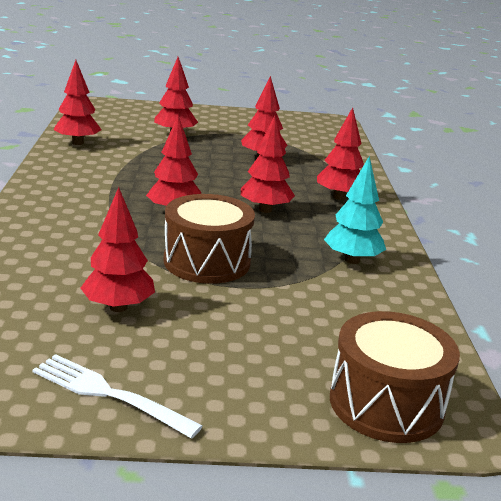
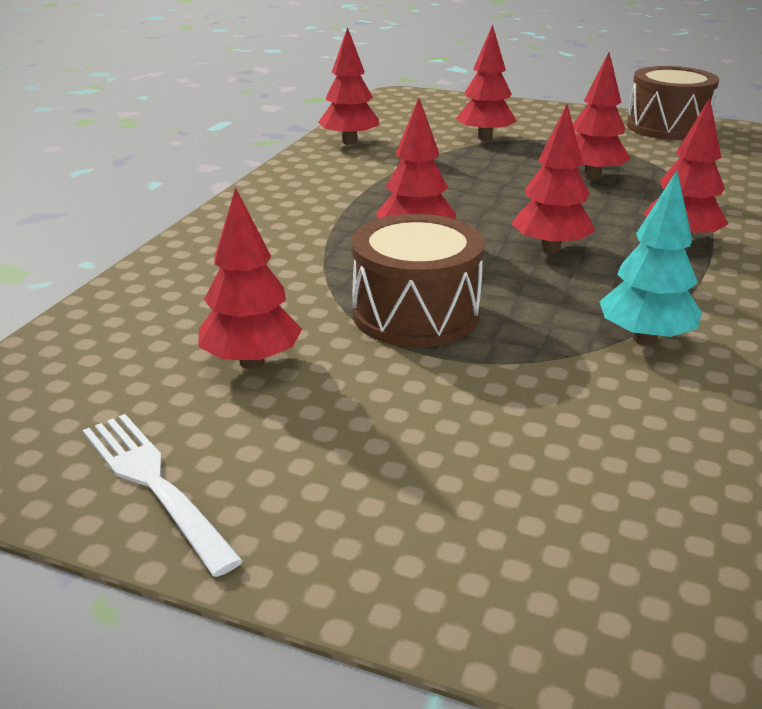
camera: 25 degrees right, 5 degrees up
(386, 403) = (562, 589): brown drum -> brown drum (667, 127)

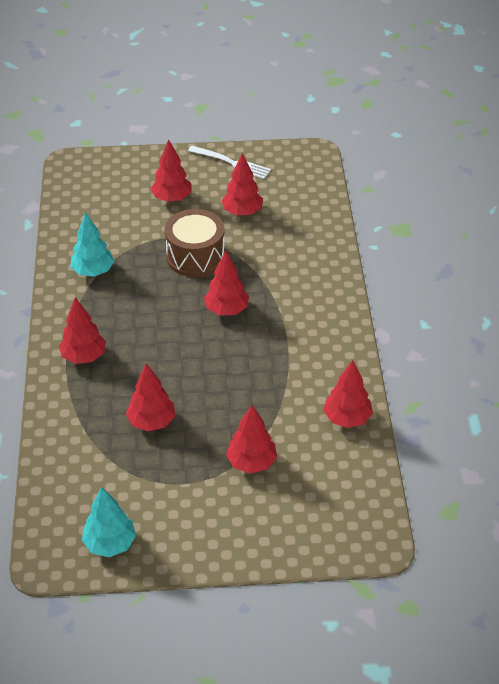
camera: 155 degrees right, 15 degrees up
(550, 249) = (153, 325): red tree -> red tree (172, 198)
(667, 127) = (110, 544): brown drum -> turquoise tree

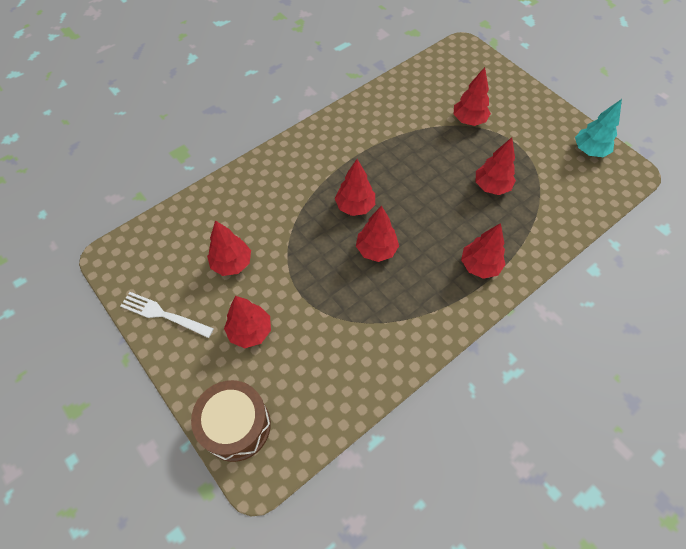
camera: 125 degrees left, 15 degrees up
(93, 271) = (391, 327): turquoise tree -> none
(195, 256) = (313, 263): brown drum -> brown drum (236, 426)
(232, 163) = (163, 314): white fork -> white fork turned 60 degrees counterclockwise
(347, 418) = (393, 95): red tree -> red tree (376, 250)

